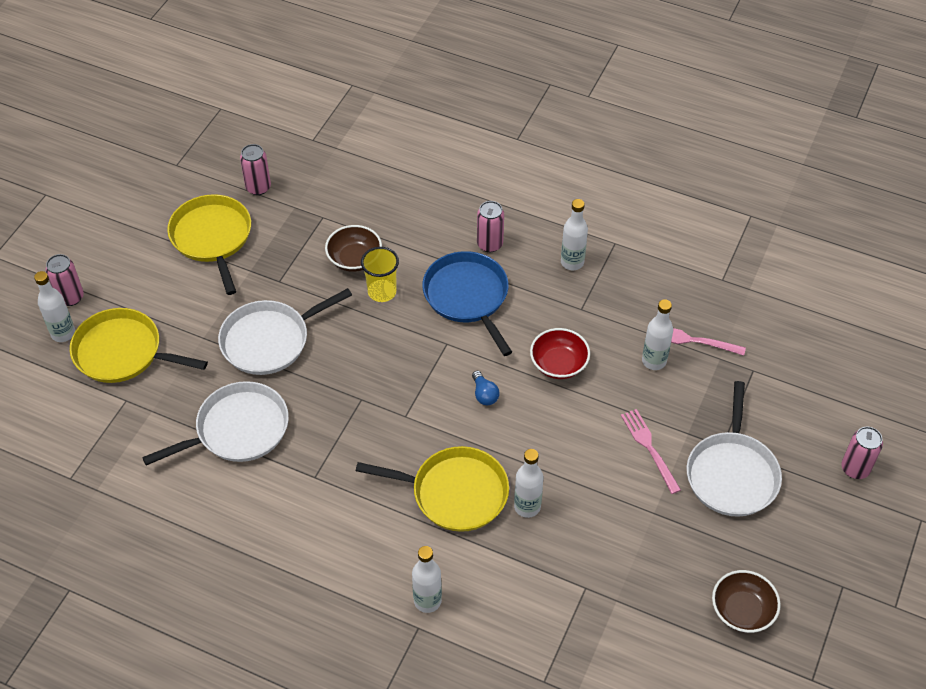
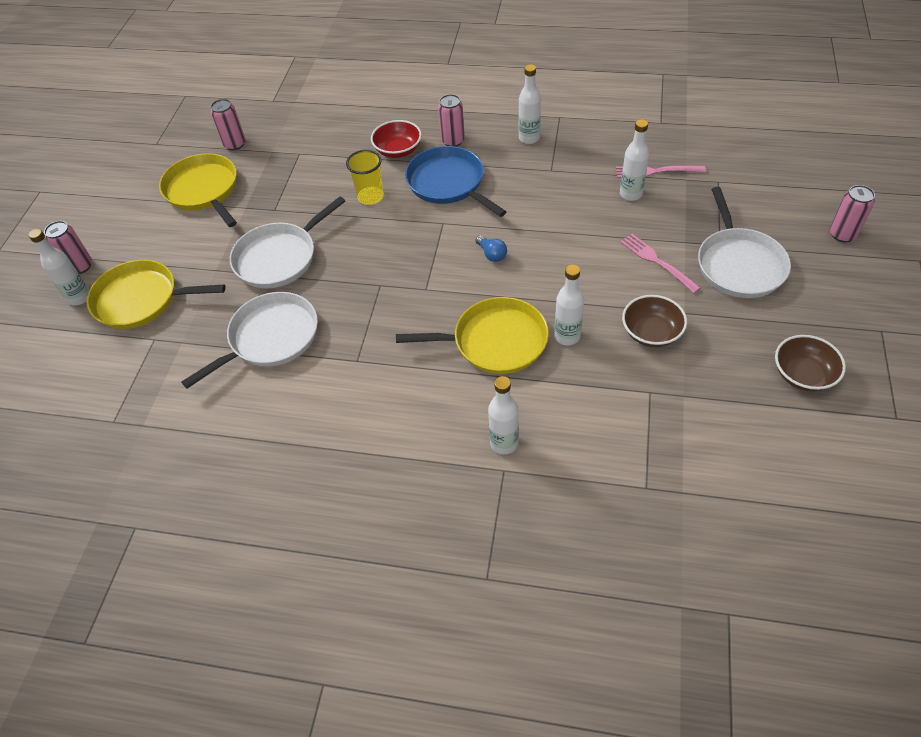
camera: 10 degrees left, 0 degrees up
(354, 259) = (337, 178): brown bowl -> brown bowl (651, 332)
(558, 364) = (549, 215): red bowl -> red bowl (398, 150)

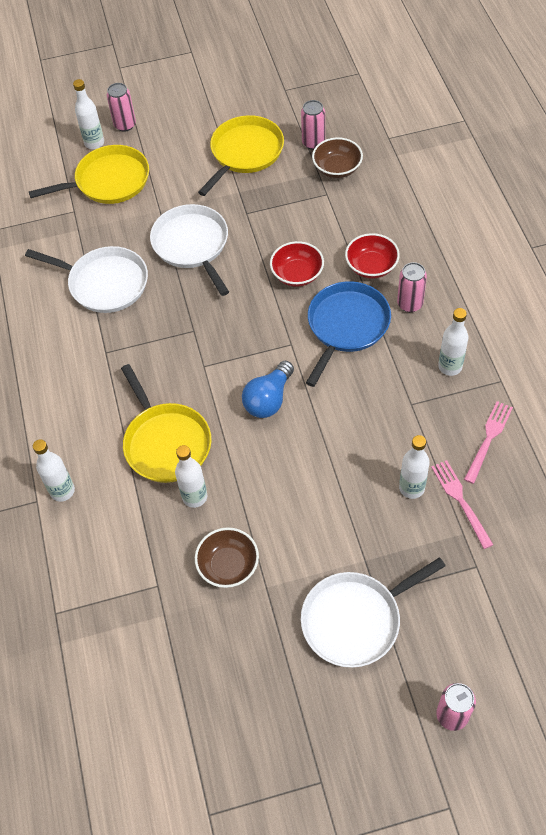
camera: 65 degrees right, 5 degrees up
(141, 299) = (108, 181): yellow pan -> yellow pan turned 90 degrees clockwise
(279, 257) = (192, 245): white pan -> white pan turned 45 degrees clockwise
(370, 197) = (297, 274): yellow cup -> red bowl
(492, 254) = (268, 399): blue light bulb -> blue light bulb, size x1.74
(656, 261) = (324, 542): pink fork -> pink fork (488, 438)
(803, 374) = (230, 715): brown bowl -> brown bowl (337, 168)

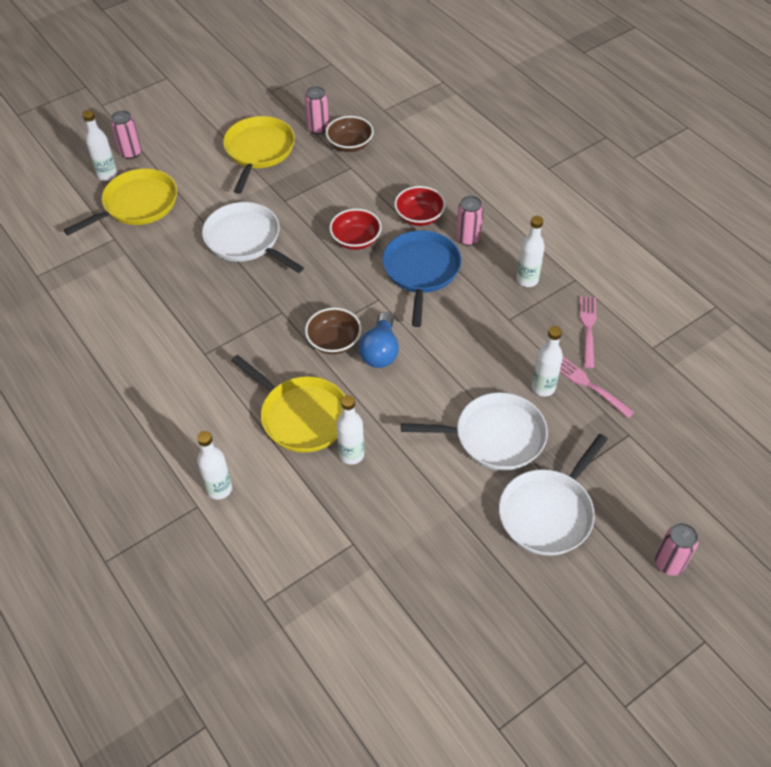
camera: 25 degrees left, 5 degrees down
(104, 283) = (175, 294): white pan -> white pan (494, 436)
(228, 565) = (411, 504): brown bowl -> brown bowl (334, 341)

